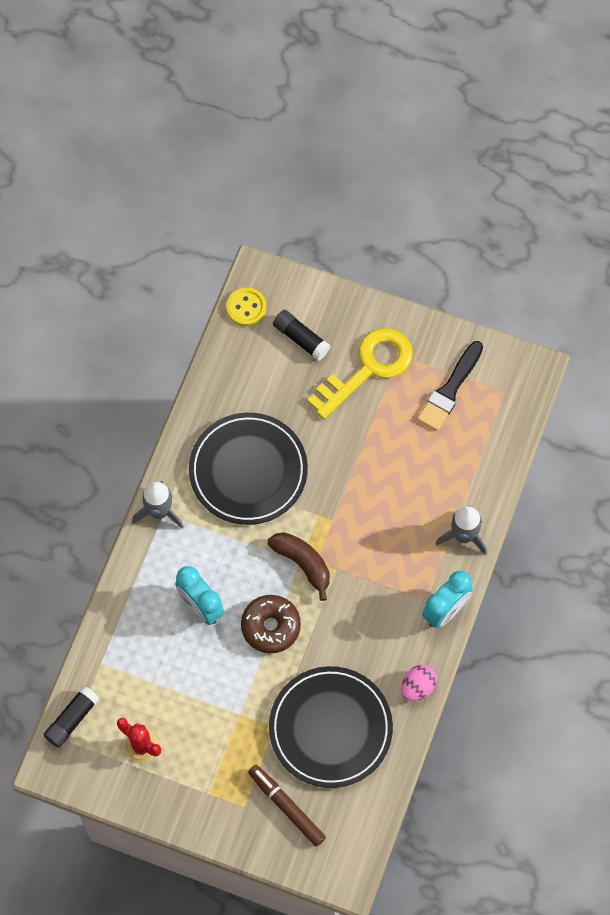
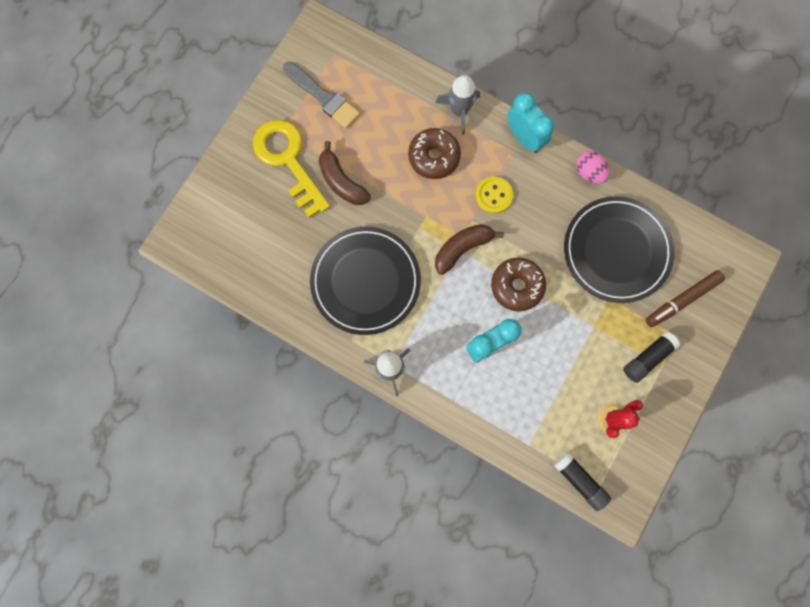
camera: 80 degrees left, 10 degrees up
(246, 307) = (204, 257): yellow button -> yellow button (494, 195)
(301, 338) = (246, 213): black glue stick -> black glue stick (647, 358)
(355, 427) = (341, 181): none -> brown banana
(403, 517) = (434, 157): none -> brown donut
(450, 389) = (323, 97): black brush -> grey brush

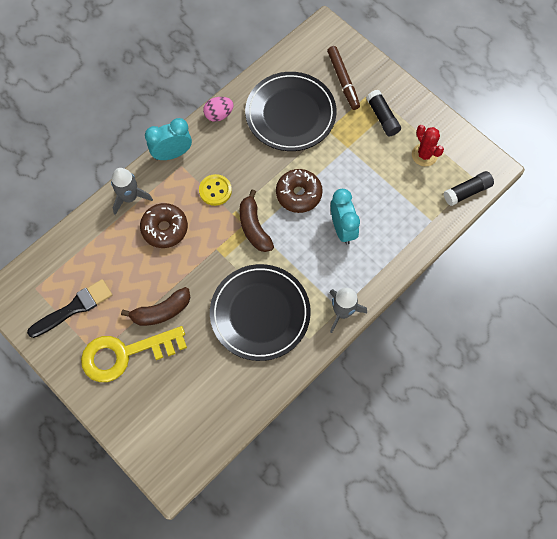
camera: 75 degrees left, 10 degrees down
(323, 97) = (74, 308): grey brush -> black brush

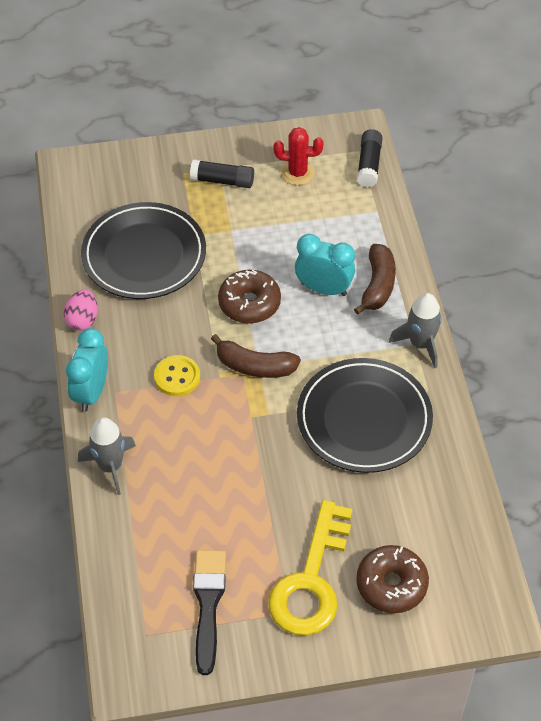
camera: 55 degrees left, 15 degrees down
(161, 311) = (286, 513): brown banana -> brown banana (377, 285)
(165, 229) = (183, 453): brown donut -> brown donut (391, 584)
(343, 80) = (146, 187): brown marker -> none

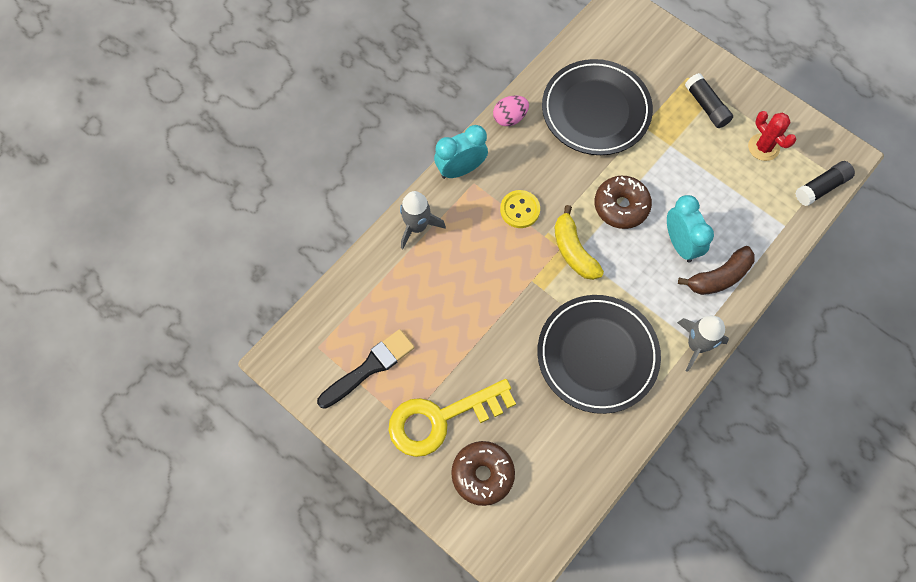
camera: 50 degrees right, 15 degrees up
(255, 366) = (573, 251): brown banana -> yellow banana

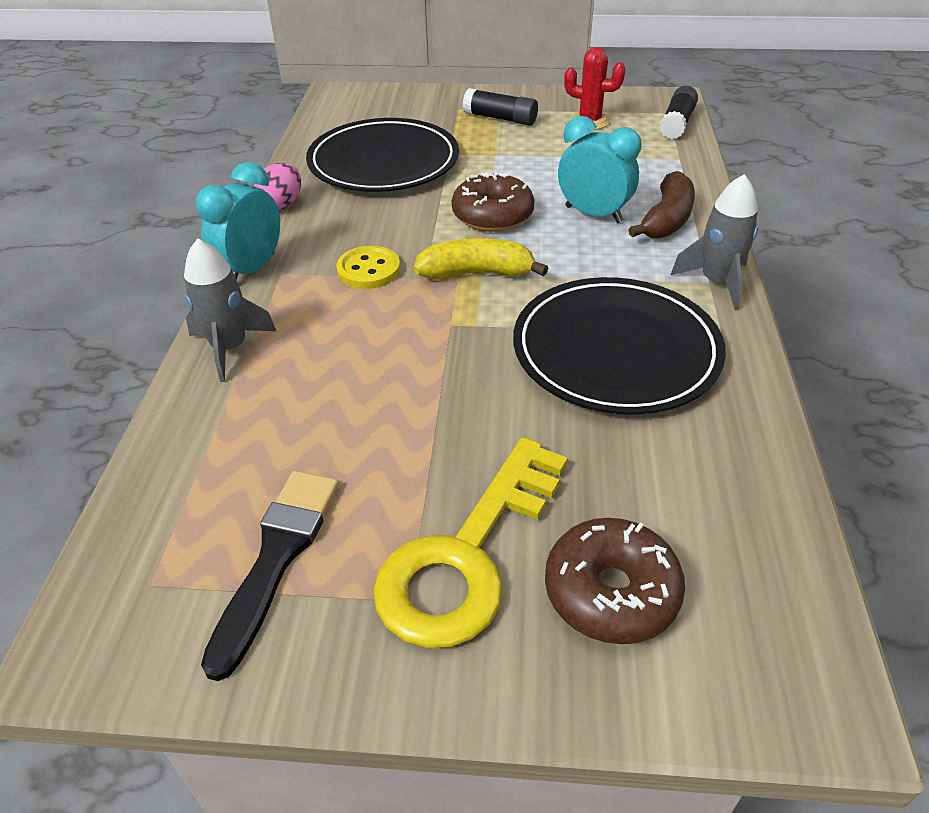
camera: 35 degrees left, 25 degrees down
(573, 251) = (476, 273): yellow banana -> yellow banana turned 150 degrees clockwise

